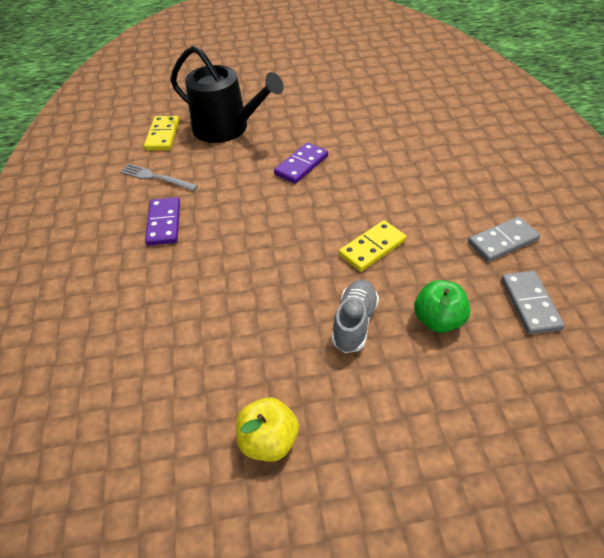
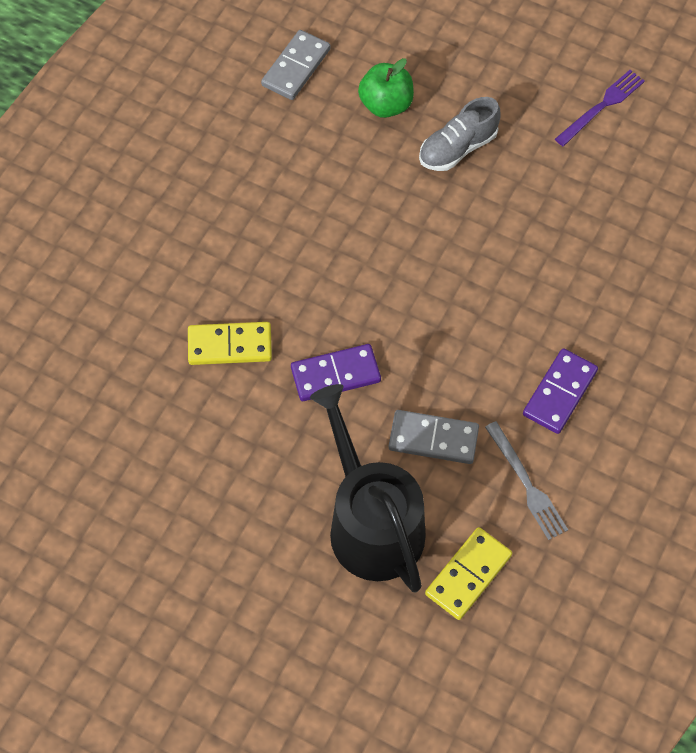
camera: 145 degrees left, 15 degrees up
(268, 441) = (601, 106): yellow apple -> purple fork
(372, 248) = (369, 208): yellow domino -> yellow domino (230, 345)
(502, 241) = (242, 131): grey domino -> grey domino (433, 439)

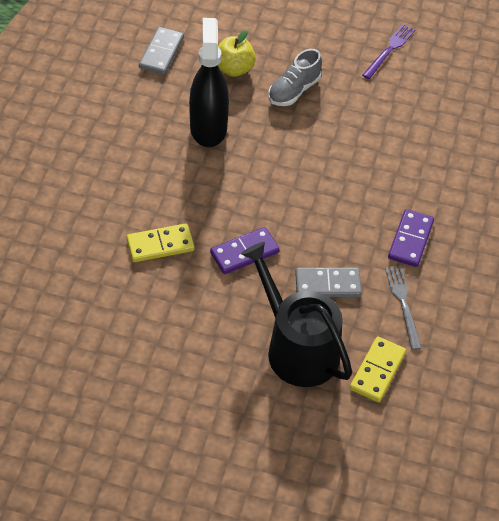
camera: 15 degrees left, 10 degrees down
(332, 185) = (208, 127): none -> black spray bottle
(386, 105) = (234, 69): green apple -> yellow apple
(526, 484) = (403, 304): grey fork -> grey fork turned 150 degrees counterclockwise

